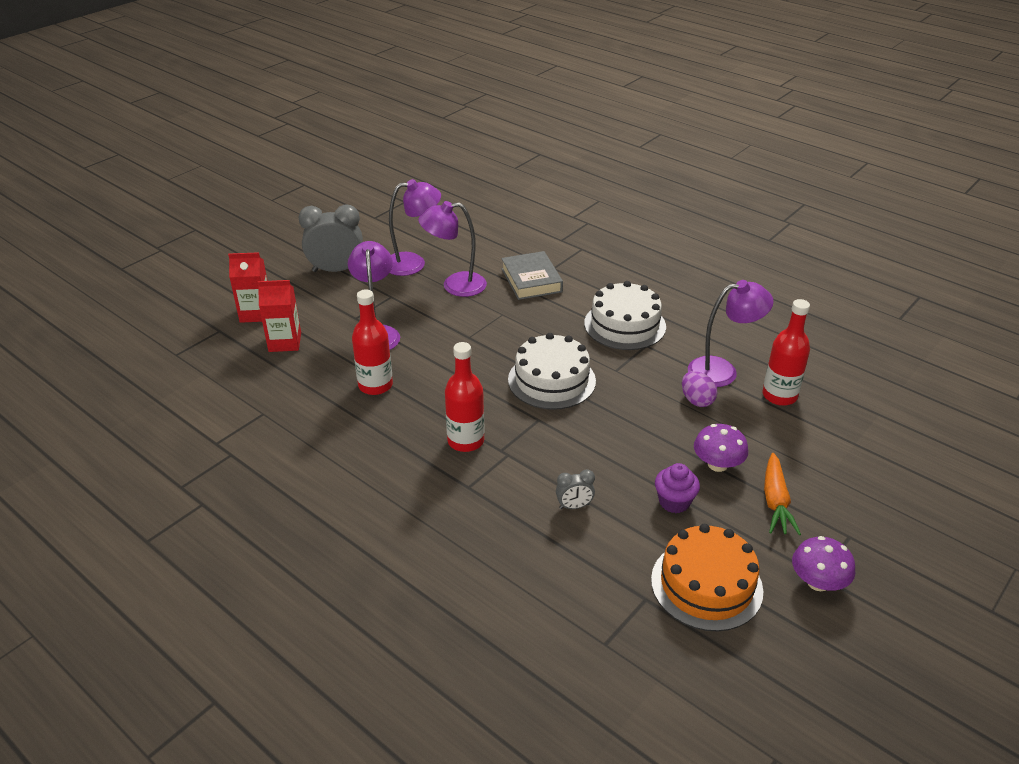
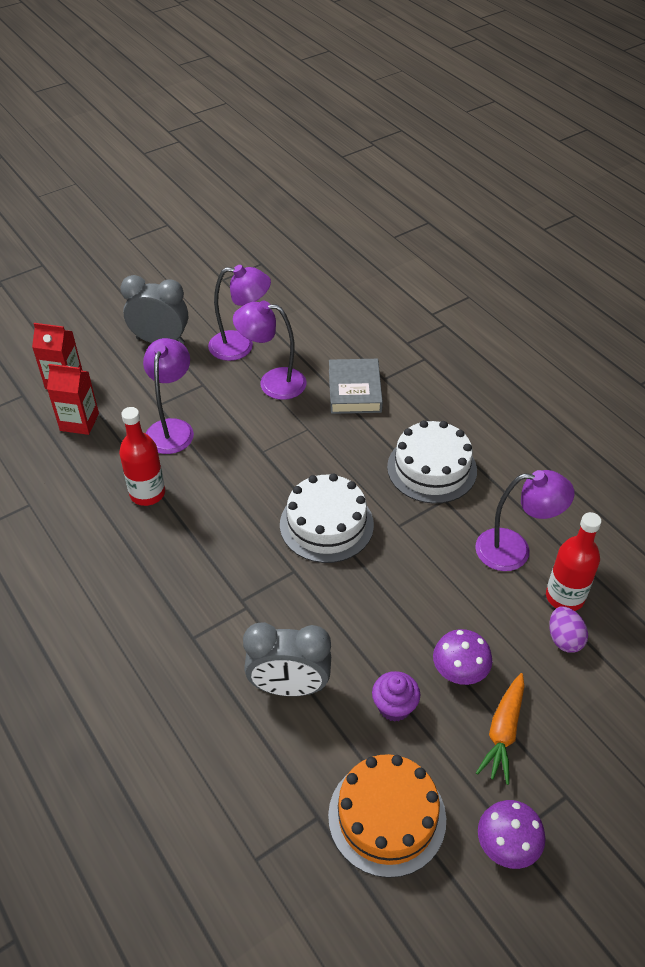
camera: 15 degrees right, 10 degrees up
(465, 441) = (211, 581): red bottle -> none
(574, 506) = (289, 687): grey clock -> grey clock, size x2.08
(696, 400) = (470, 583): purple egg -> purple egg (564, 639)

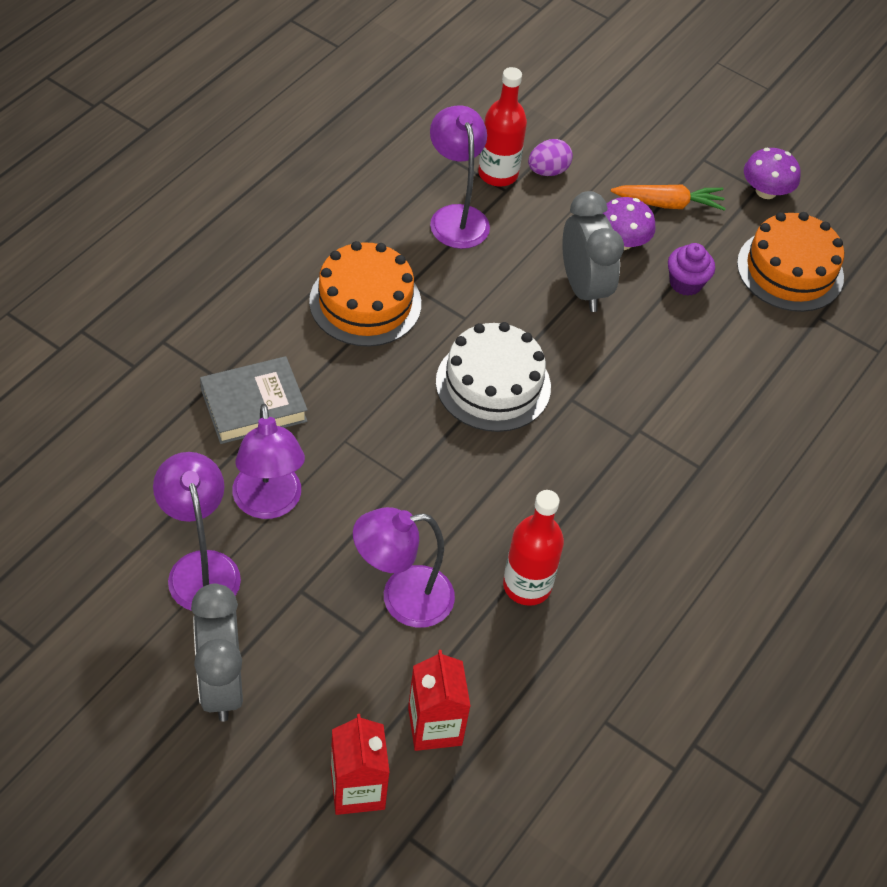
camera: 115 degrees left, 5 degrees up
(289, 687) = (710, 368): grey clock -> grey clock (583, 288)
(431, 468) = (365, 302): white cake -> orange cake

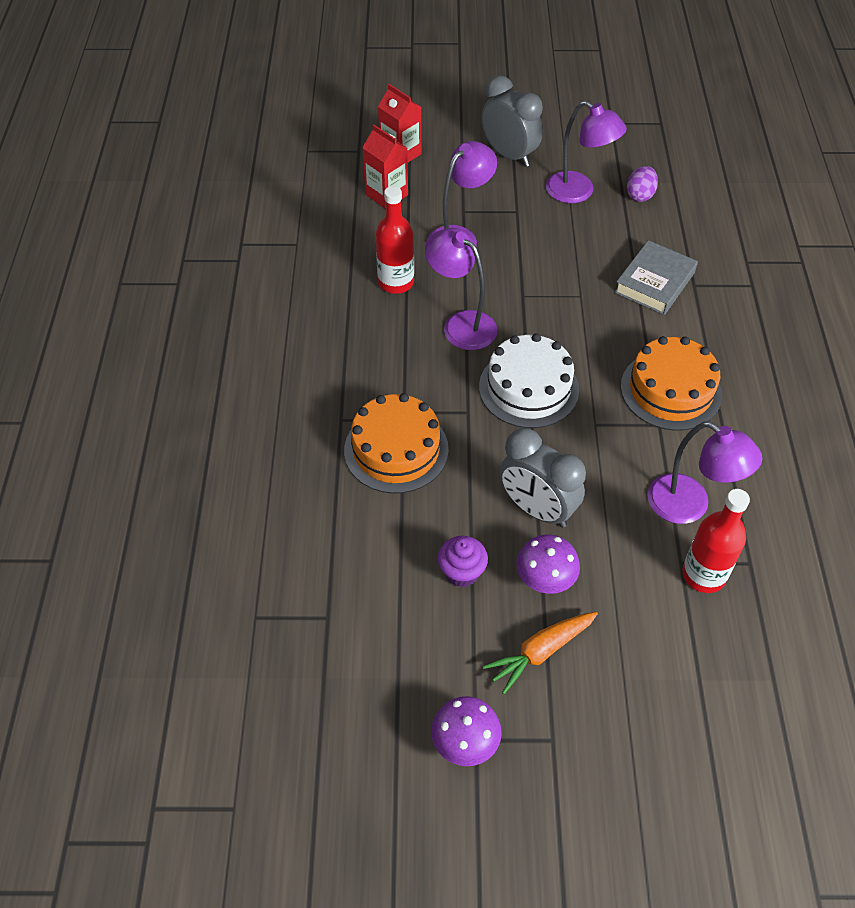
camera: 150 degrees right, 0 degrees up
(269, 504) = (581, 239): purple lamp -> purple lamp (461, 324)
(548, 171) = (669, 610): purple egg -> purple egg (640, 195)
(790, 270) = (382, 653): orange cake -> orange cake (396, 449)

